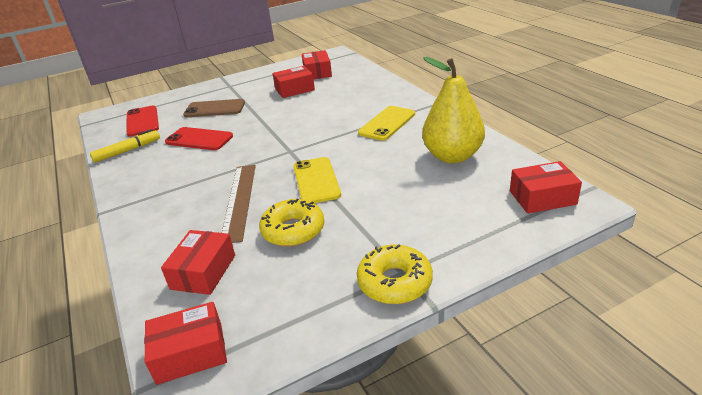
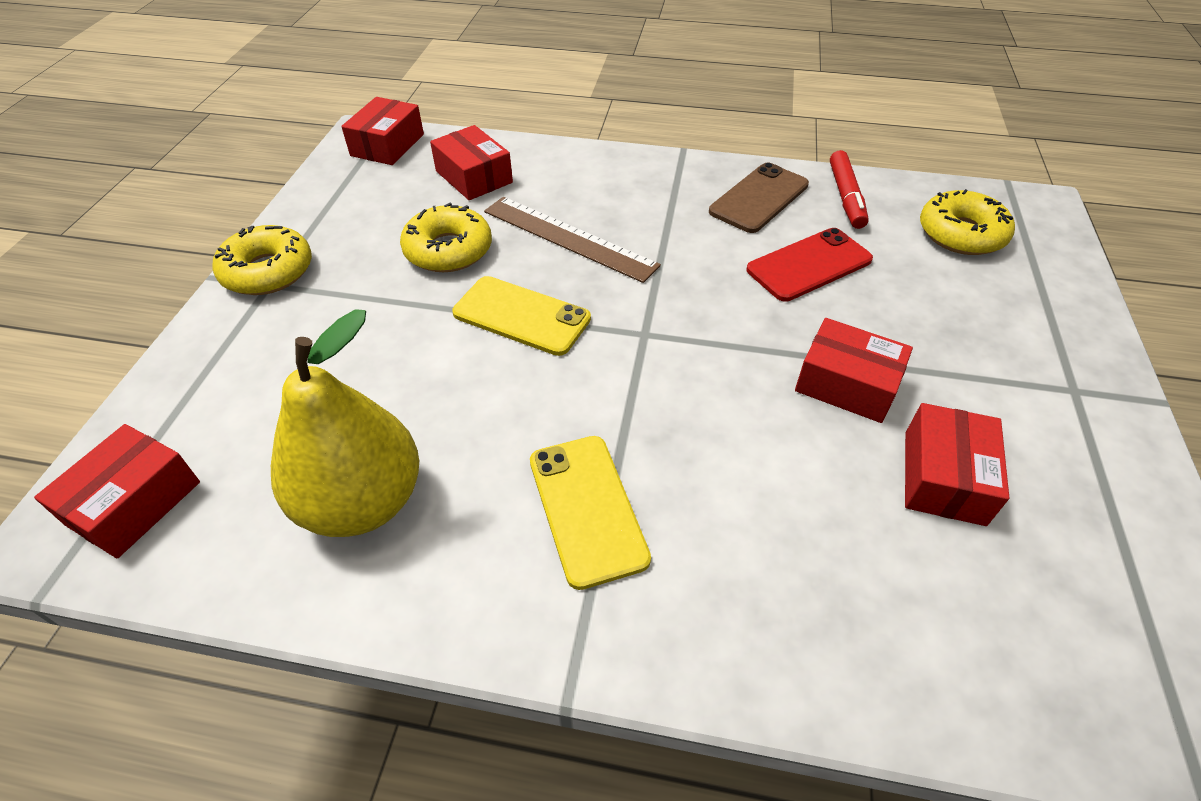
camera: 125 degrees right, 15 degrees up
(127, 151) = (845, 197): yellow marker -> red marker
(142, 121) = (961, 234): red phone -> yellow donut
(214, 109) = (938, 323): brown phone -> brown phone (759, 198)
(317, 72) = (1045, 588): red box -> red box (846, 384)

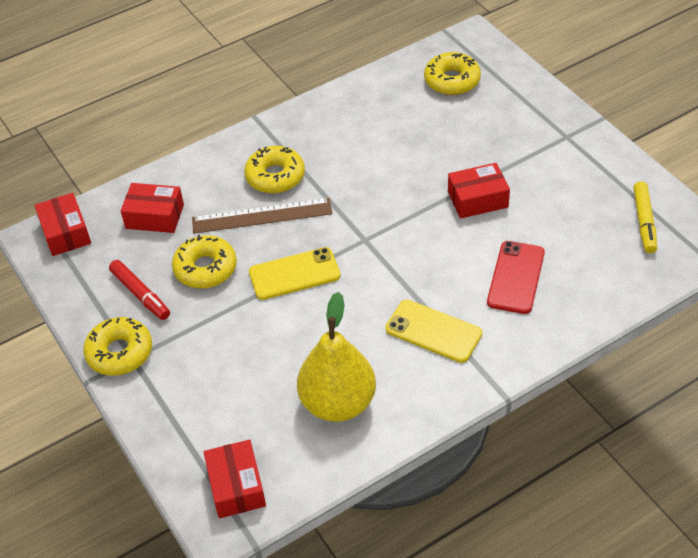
camera: 40 degrees left, 0 degrees up
(632, 211) = (275, 176): none -> yellow donut
(759, 198) = (333, 123): brown phone -> none
(809, 265) = (400, 148): red phone -> red phone (516, 277)
(845, 197) = (376, 93): red marker -> red marker (140, 294)
(944, 477) = (552, 213): red box -> none
(1107, 606) = (644, 222): none -> yellow marker

